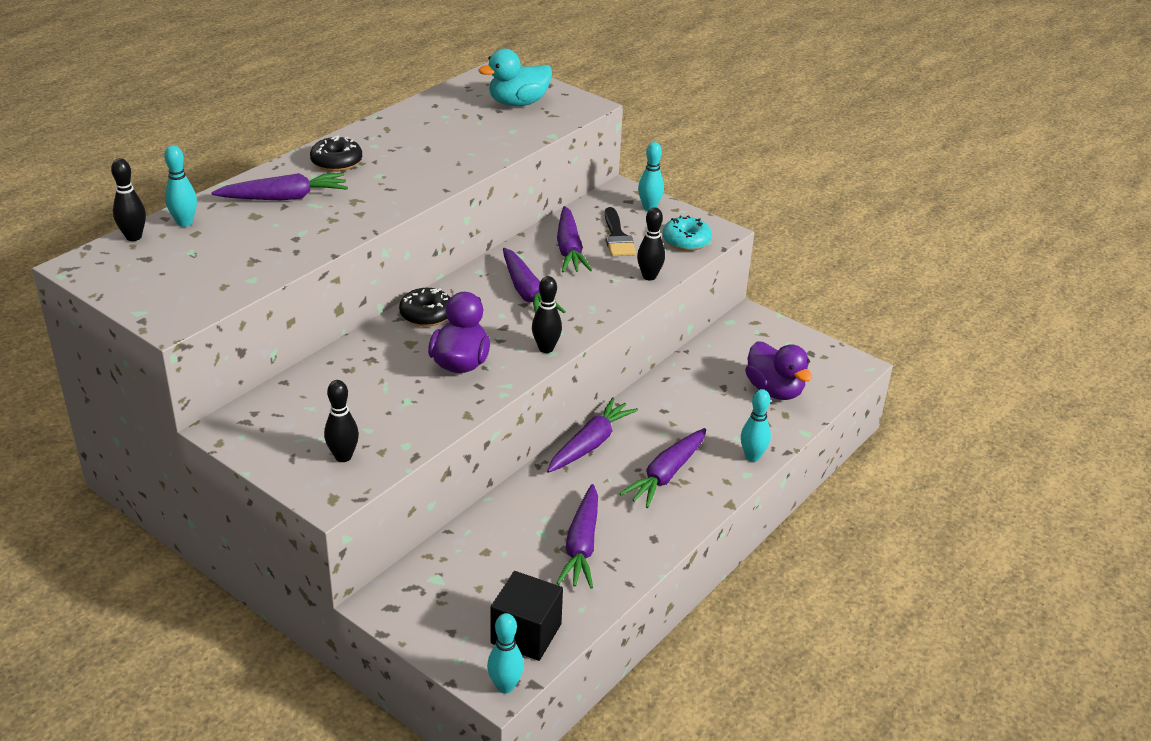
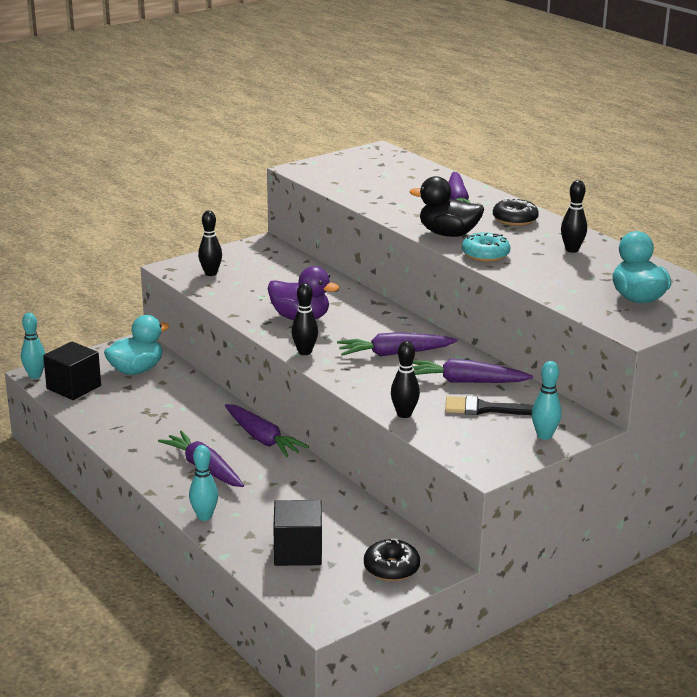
camera: 105 degrees right, 10 degrees down
(133, 237) = (411, 161): black bowling pin -> black bowling pin (572, 250)
(184, 223) = (427, 174): turquoise bowling pin -> none
(390, 197) = (448, 234): none -> black duck
(426, 315) = (374, 311): black donut -> black donut (391, 568)
(461, 583) = (136, 370): none -> turquoise duck
(582, 545) = (144, 418): purple carrot -> none
(686, 241) = (468, 445): turquoise donut -> turquoise donut (485, 255)
(774, 390) = (298, 552): purple duck -> black cube

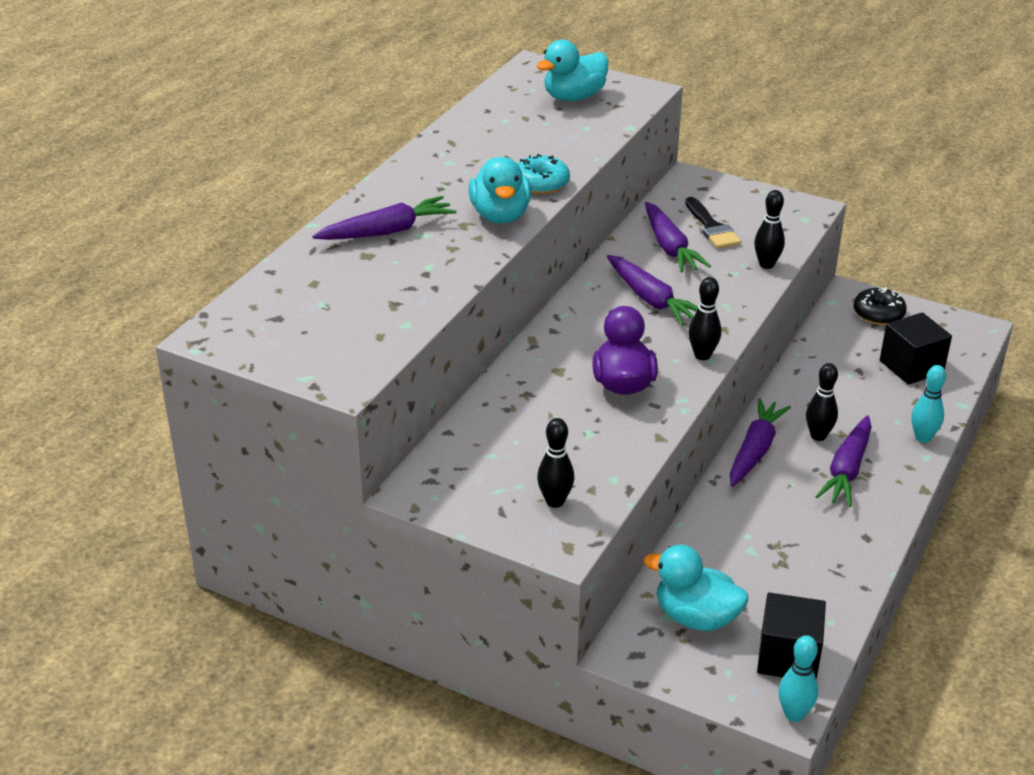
camera: 115 degrees left, 10 degrees up
(448, 234) = (500, 215): black duck -> turquoise duck
(515, 220) = (420, 185): black donut -> none
(544, 436) = (728, 192): turquoise bowling pin -> none
(572, 250) = (482, 142): black bowling pin -> black bowling pin (818, 436)

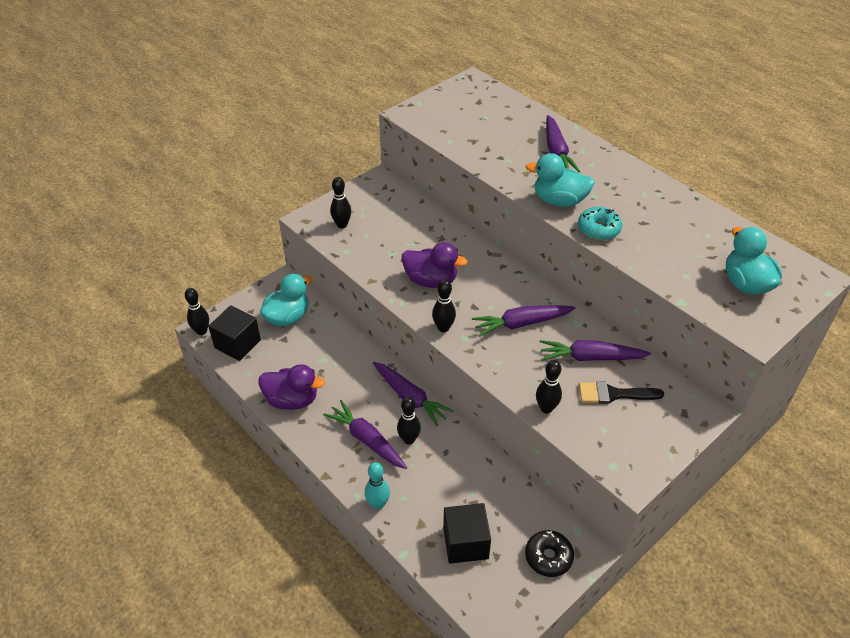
camera: 110 degrees right, 10 degrees up
(794, 714) = (201, 331): turquoise bowling pin -> black bowling pin
(841, 557) = (292, 400): none -> purple duck

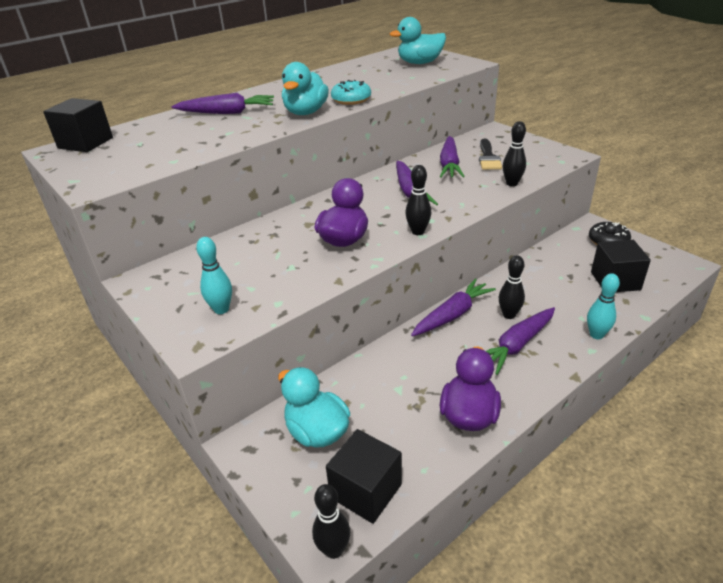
camera: 85 degrees left, 10 degrees down
(342, 225) = (221, 309): black bowling pin -> turquoise bowling pin
(486, 91) = (85, 143): none -> black cube

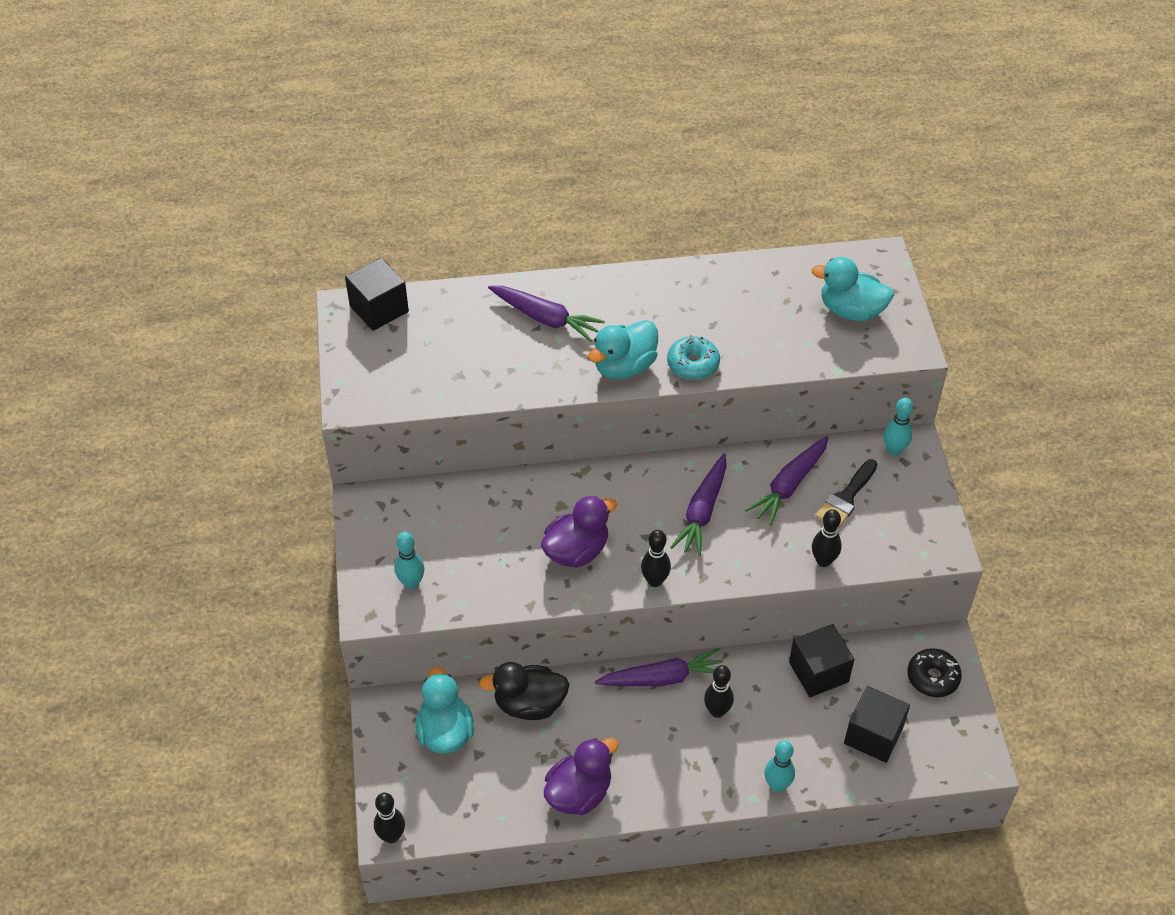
camera: 30 degrees right, 15 degrees up
(366, 491) = (446, 807): black cube -> black cube (818, 672)
(371, 377) = (529, 704): none -> black duck
(488, 134) = (894, 450): none -> turquoise bowling pin
(517, 345) = (689, 750): purple carrot -> none

